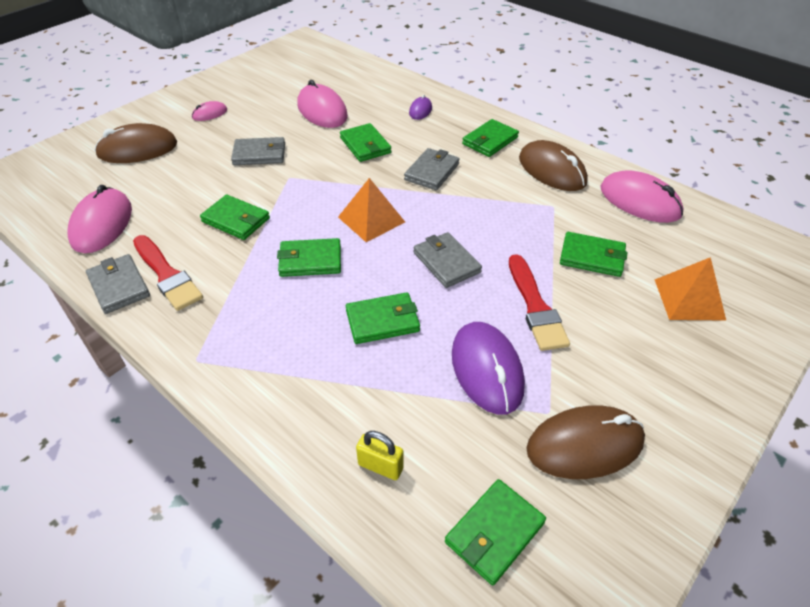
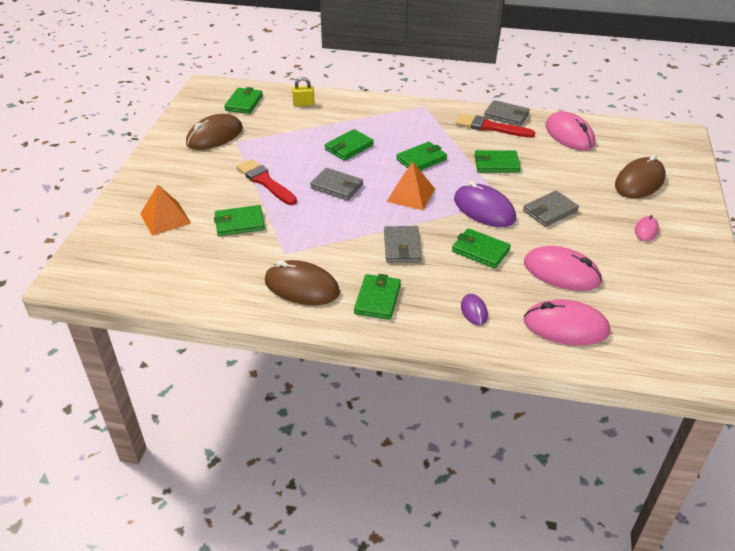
camera: 150 degrees right, 5 degrees down
(486, 370) = (277, 146): purple mouse -> purple mouse (484, 209)
(639, 201) = (213, 283): pink mouse -> pink mouse (566, 326)

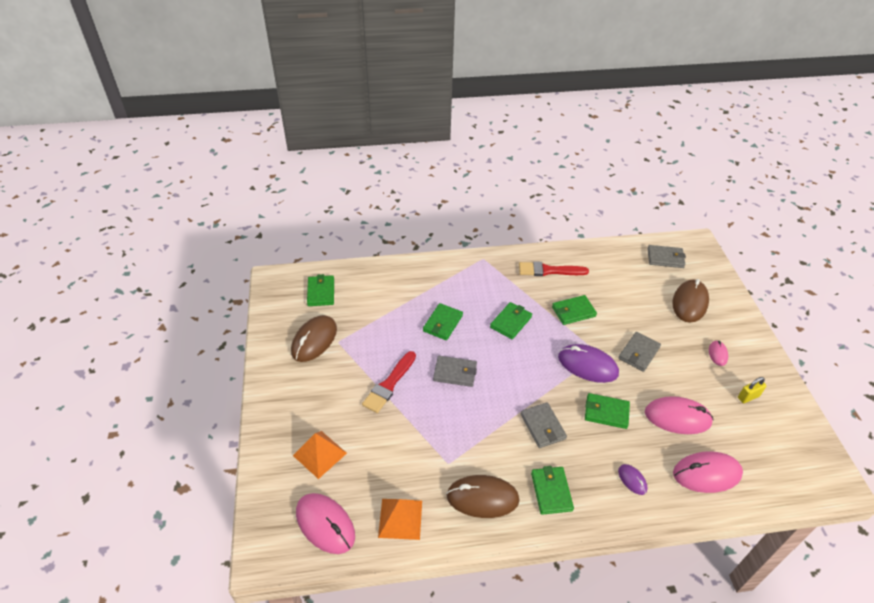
camera: 20 degrees left, 5 degrees up
(239, 223) = (391, 440): green wallet -> none
(265, 182) = (389, 384): red brush -> red brush turned 90 degrees counterclockwise
(304, 104) = (377, 281): yellow padlock -> yellow padlock (748, 397)
(410, 195) = (521, 365): orange pyramid -> orange pyramid (400, 518)
(506, 115) = (555, 254): grey wallet -> grey wallet (665, 258)
(569, 135) = (614, 264): pink mouse -> pink mouse (325, 524)

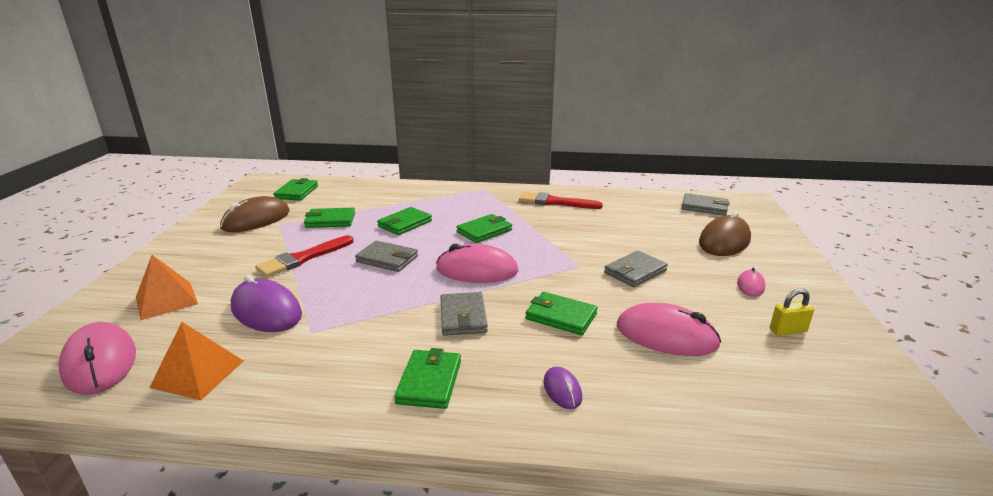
camera: 15 degrees right, 20 degrees down
(482, 498) = (326, 372): brown mouse -> none
(573, 311) = (566, 232): green wallet -> green wallet (330, 220)
(587, 365) = (559, 273): purple mouse -> purple mouse (266, 311)
(706, 474) = (691, 403): pink mouse -> pink mouse (477, 270)

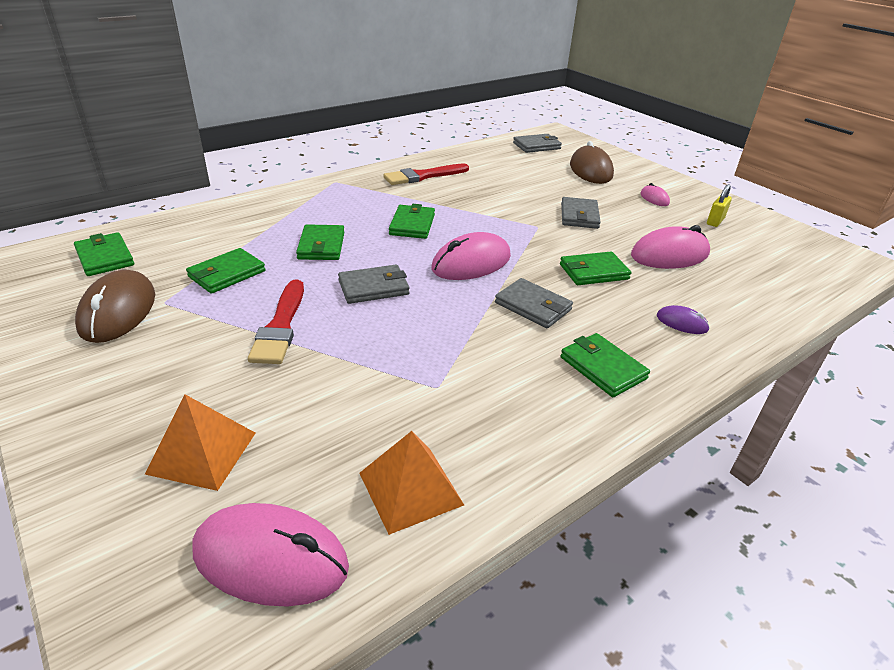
camera: 45 degrees left, 10 degrees up
(266, 311) = (353, 395): purple mouse -> none

